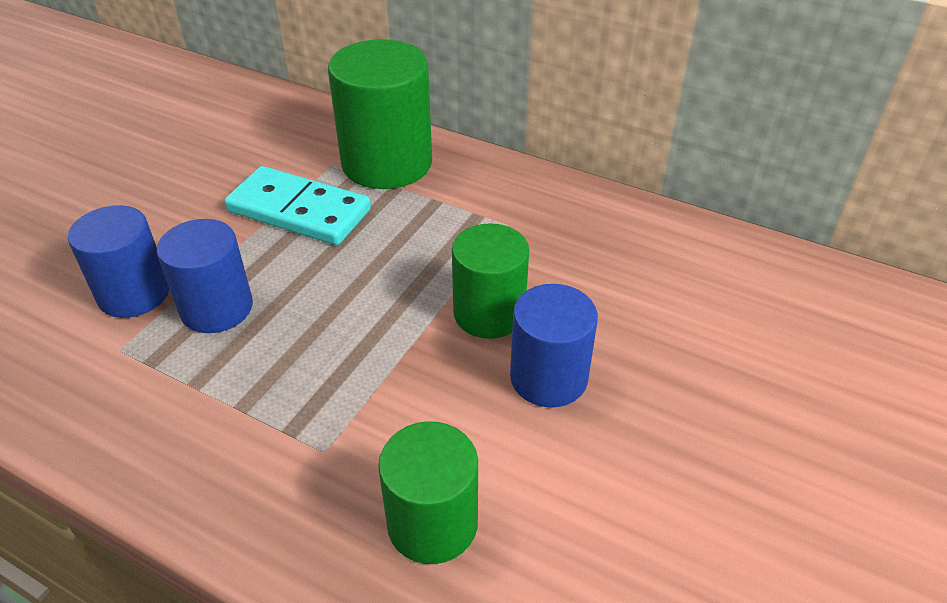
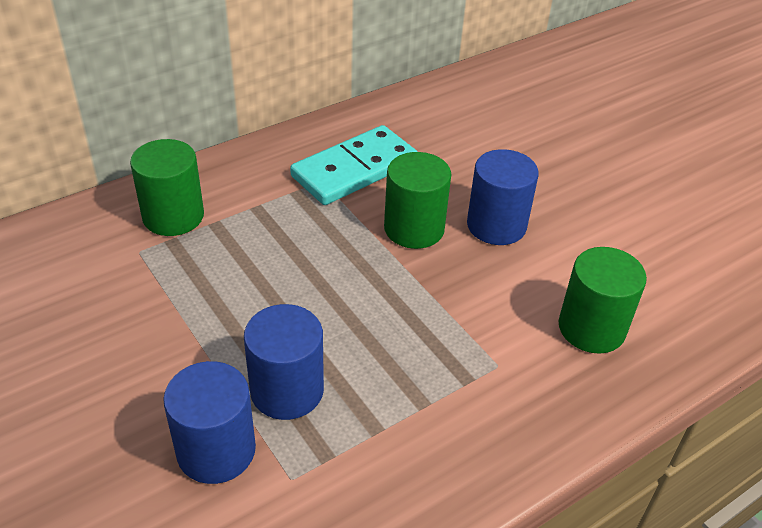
camera: 65 degrees left, 0 degrees up
(299, 211) = (191, 295): turquoise domino -> turquoise domino (355, 169)
(387, 163) = (173, 216): green cylinder -> green cylinder, size x0.65

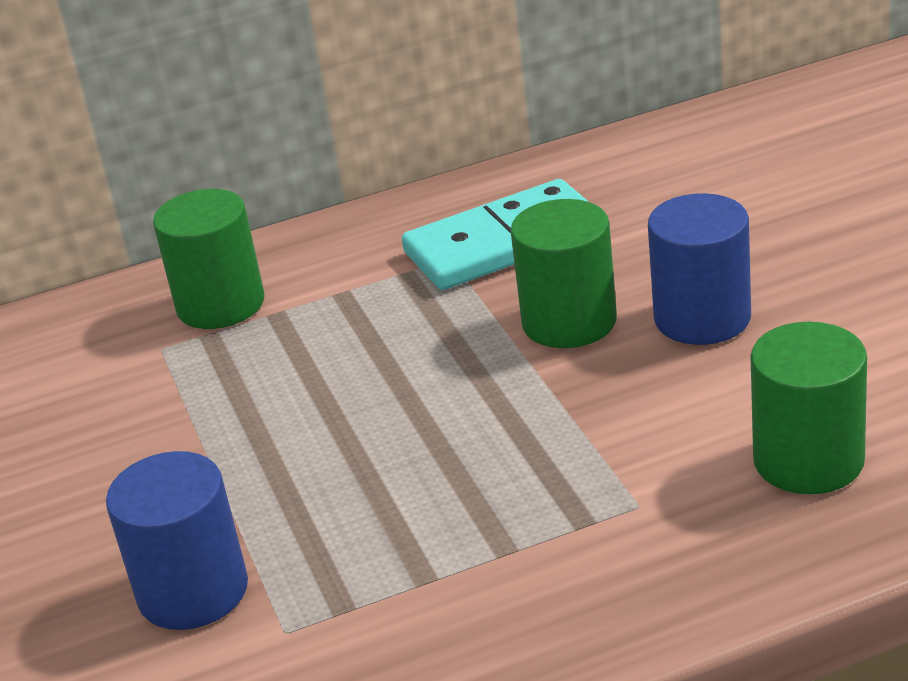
camera: 20 degrees right, 10 degrees down
(287, 390) = (312, 523): blue cylinder -> none

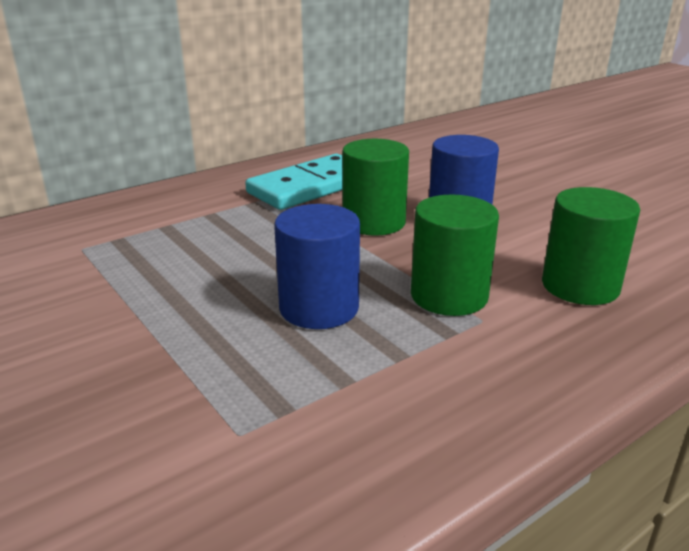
camera: 20 degrees left, 5 degrees down
(193, 591) = (144, 409): blue cylinder -> blue cylinder (319, 308)
(220, 304) = (122, 223): green cylinder -> green cylinder (449, 295)

